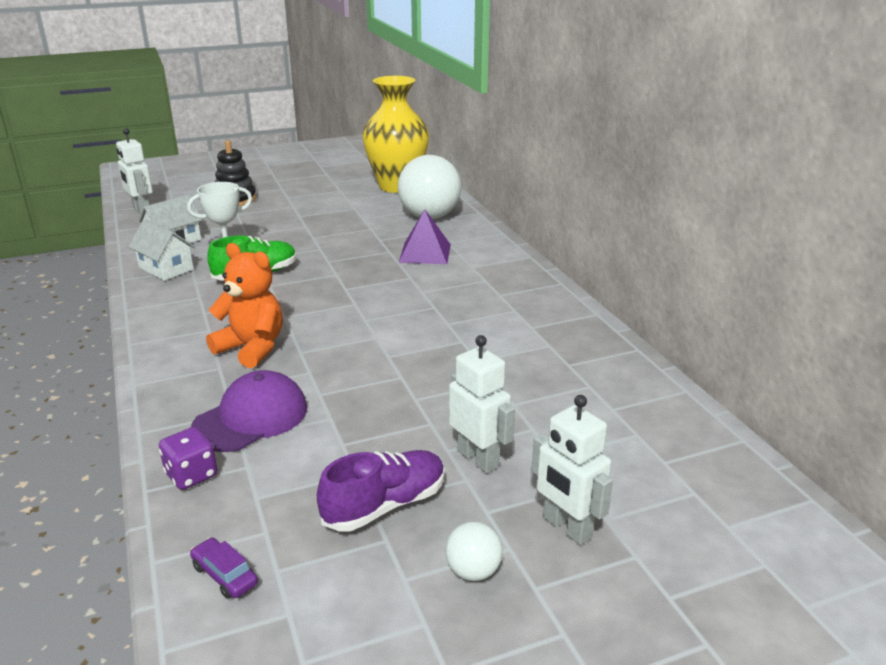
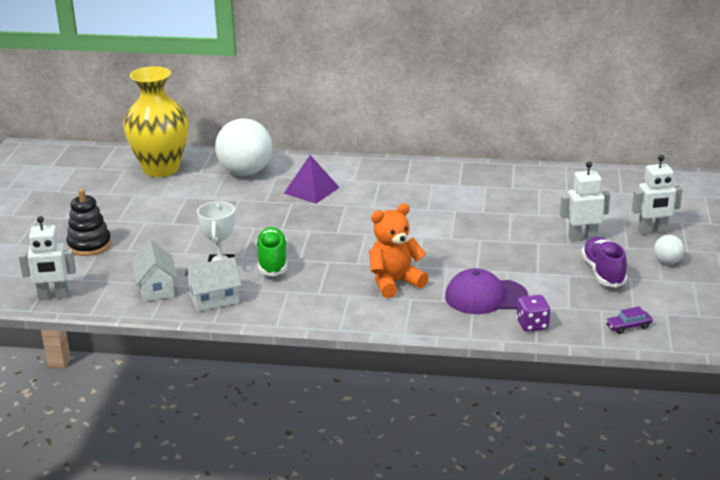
camera: 60 degrees left, 0 degrees up
(251, 418) = (485, 297): purple cap -> purple cap turned 75 degrees counterclockwise

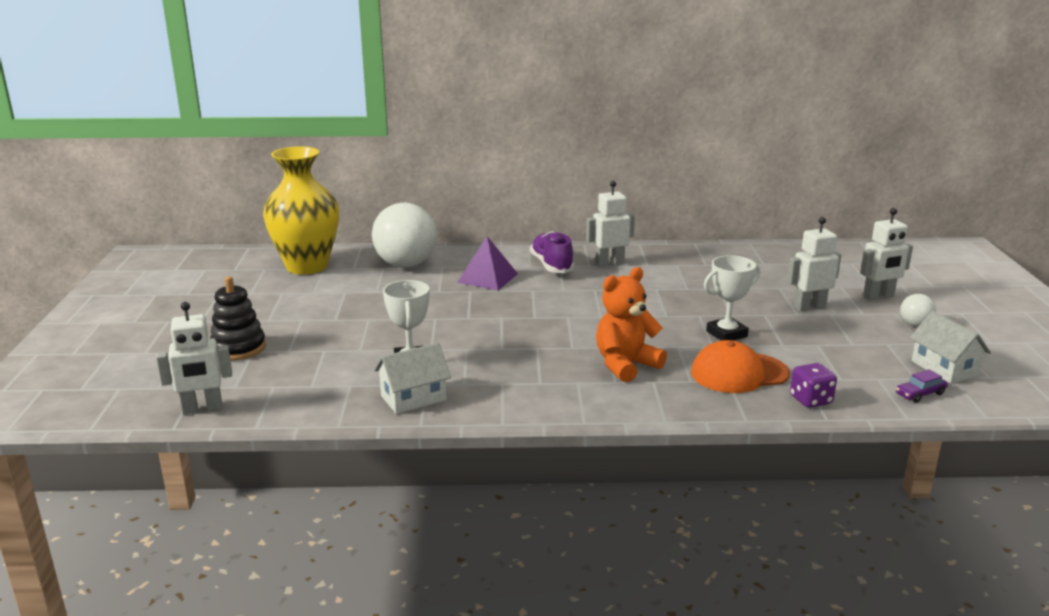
camera: 10 degrees left, 5 degrees down
(156, 288) = (336, 390): white house -> white house (944, 368)
(272, 262) = (471, 352): green shoe -> none
(425, 181) = (609, 263): none -> white robot
(485, 297) = (739, 373): purple cap -> orange cap
(494, 259) = (726, 334): none -> white trophy
(603, 272) = (854, 339): purple shoe -> purple shoe (551, 265)

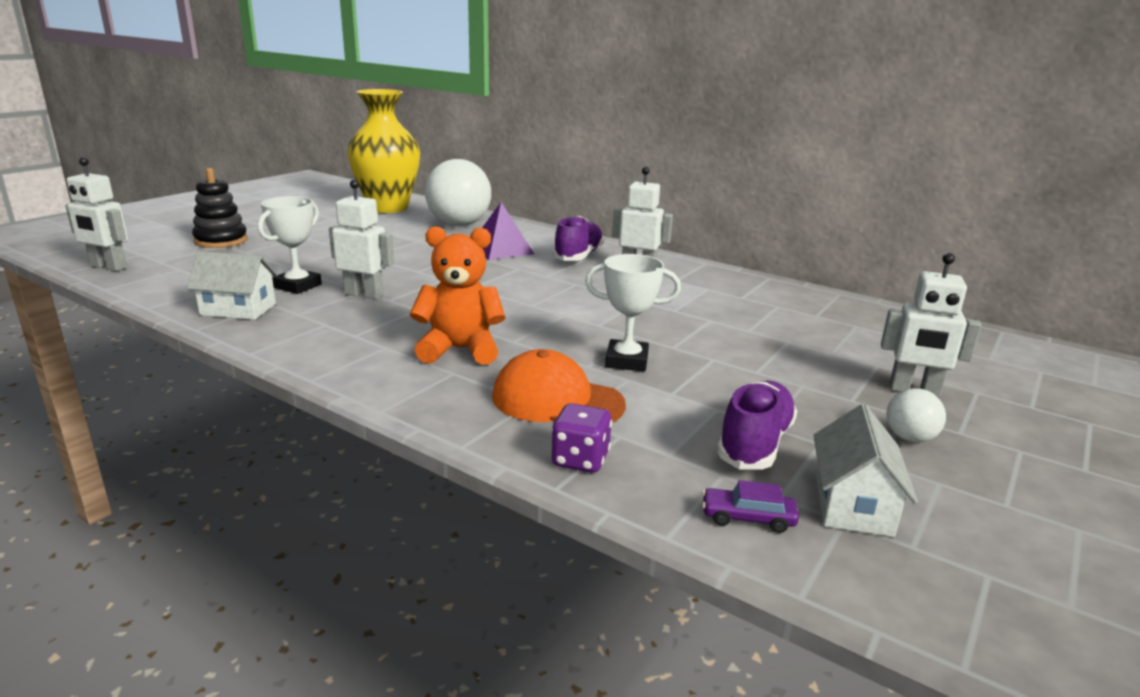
camera: 35 degrees right, 0 degrees up
(809, 307) = (787, 370): white robot -> white robot (364, 294)
(864, 356) = (755, 444): none -> purple shoe

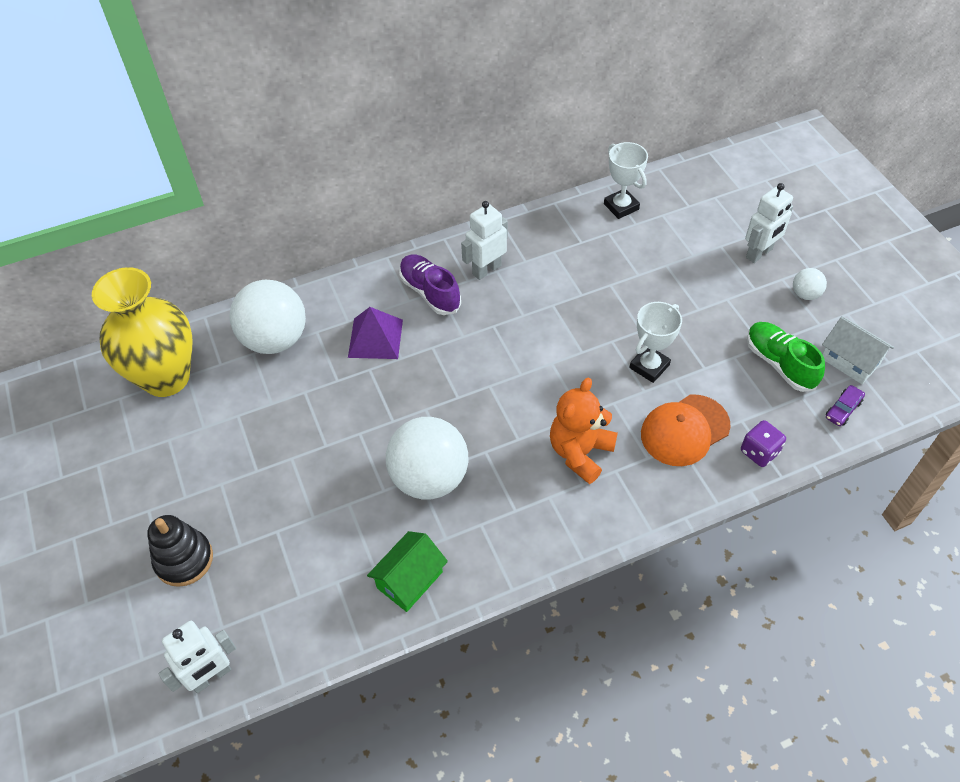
camera: 55 degrees left, 30 degrees up
(238, 309) = (409, 580): white house -> green house
(297, 286) = (376, 522): white trophy -> white trophy (621, 206)
(364, 294) = (429, 478): white robot -> white ball
(755, 444) = (779, 363): purple shoe -> green shoe

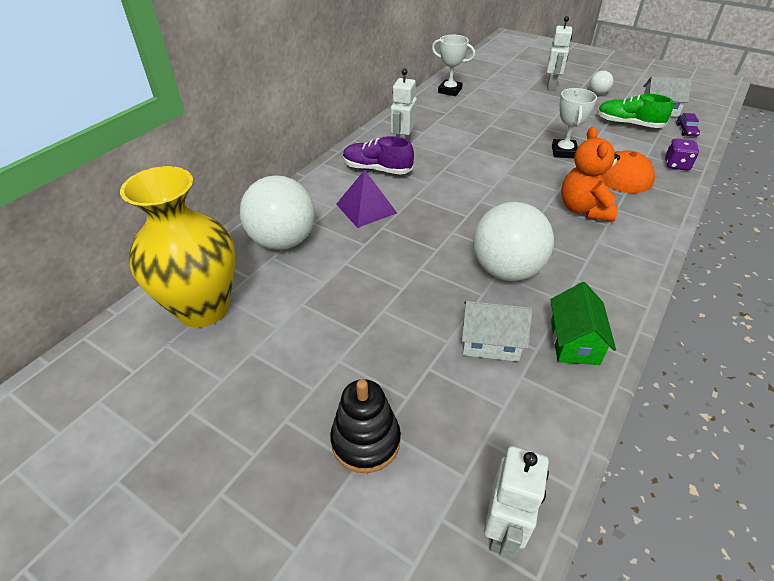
camera: 35 degrees left, 10 degrees down
(344, 538) = (490, 342): none -> white house

